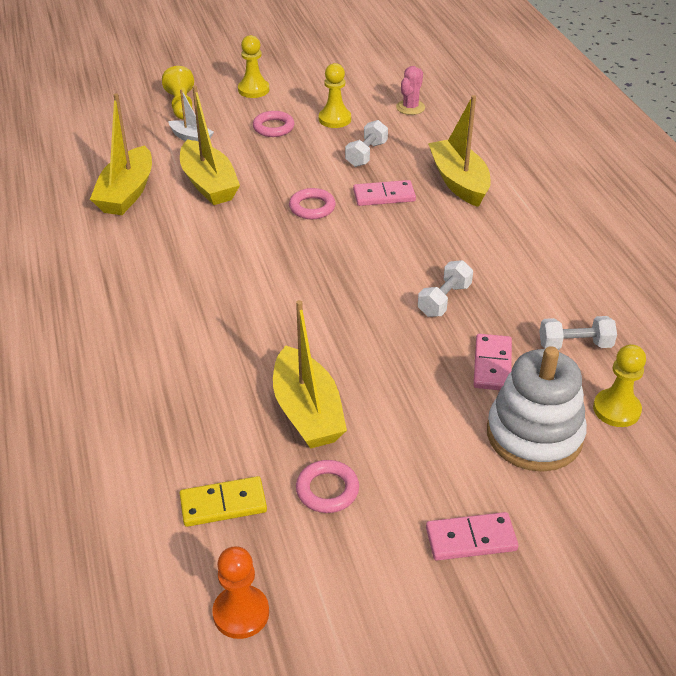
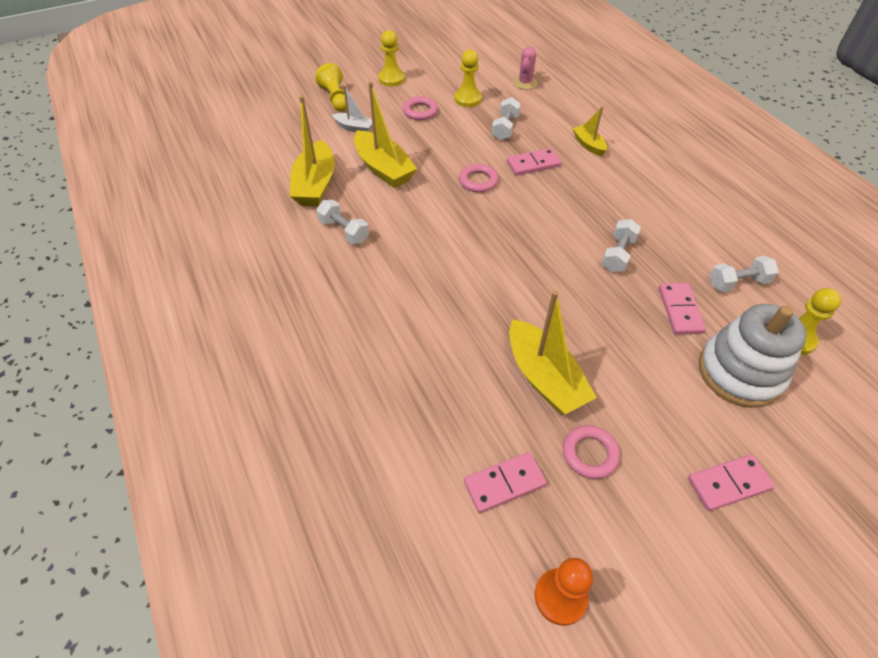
camera: 10 degrees left, 10 degrees up
(141, 243) = (344, 231): none -> white dumbbell
(223, 504) = (504, 483): yellow domino -> pink domino
(459, 182) = (588, 145): yellow boat -> yellow boat, size x0.54

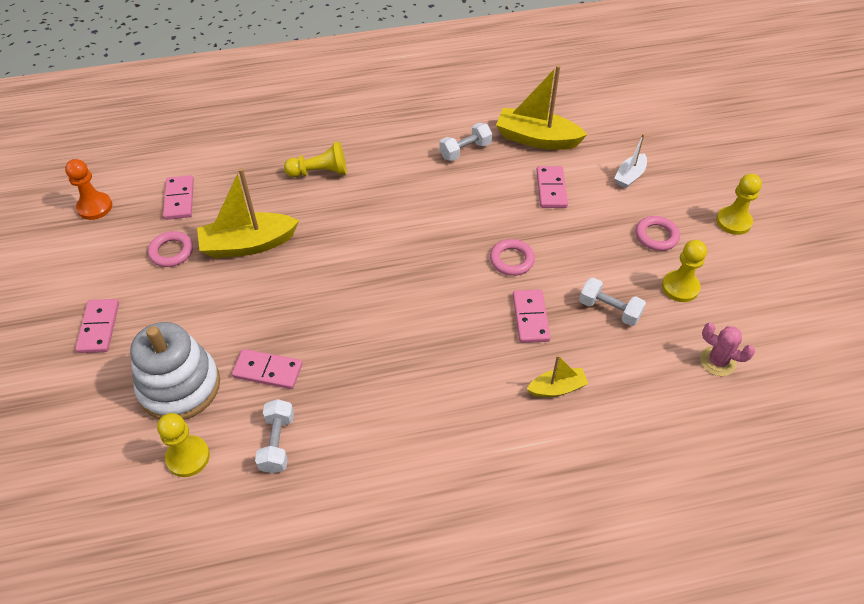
camera: 105 degrees right, 0 degrees up
(335, 98) = (691, 168): yellow pawn -> yellow pawn (320, 172)
(383, 169) = (551, 189): yellow boat -> pink domino
(618, 254) = (360, 347): white dumbbell -> none

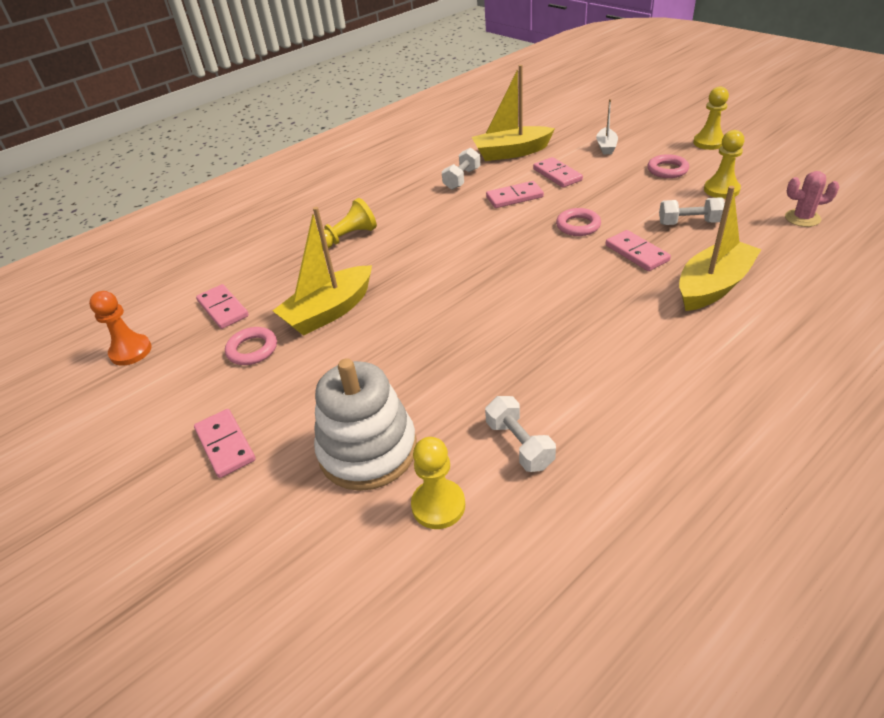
camera: 25 degrees left, 10 degrees down
(268, 370) = (448, 393): pink domino -> pink domino (514, 197)
(557, 388) = (713, 286): yellow boat -> yellow boat, size x1.85

